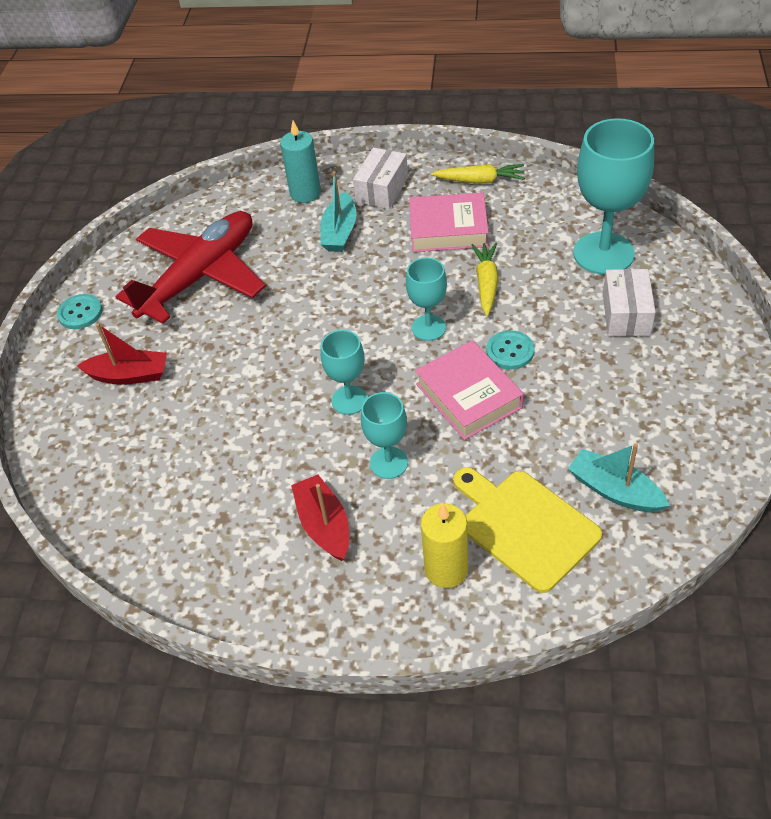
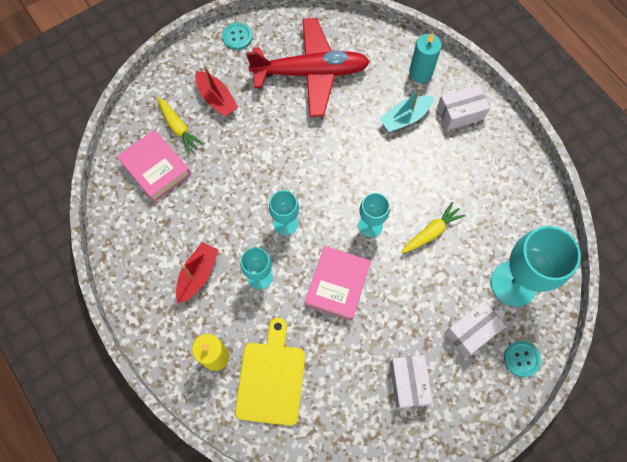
camera: 45 degrees right, 20 degrees up
(448, 229) = (458, 177): pink book -> pink book (156, 168)
(480, 181) = (517, 164): yellow carrot -> yellow carrot (178, 128)
(510, 351) = (388, 284): turquoise button -> turquoise button (521, 359)
(614, 490) = (330, 411): turquoise boat -> none
(640, 399) = (408, 383): none -> white box

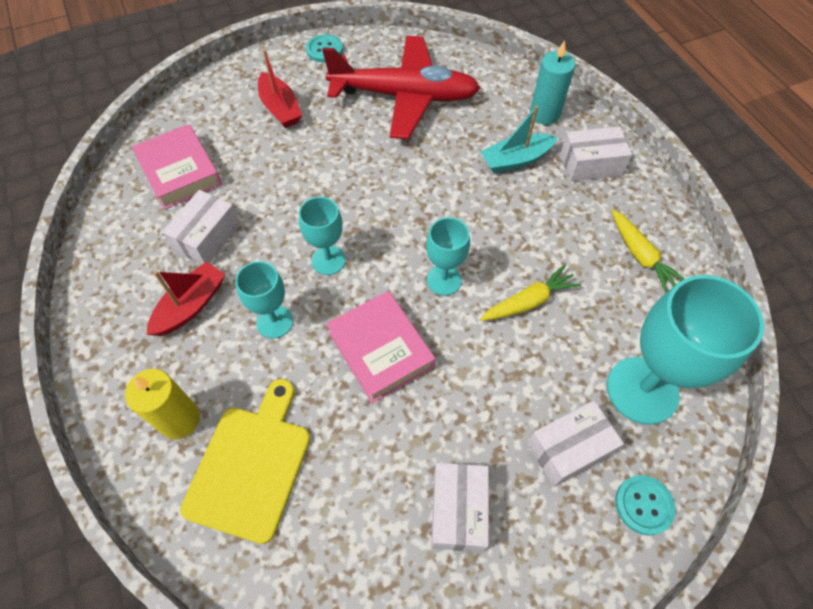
camera: 10 degrees right, 10 degrees down
(178, 128) = (223, 132): yellow carrot -> yellow carrot (640, 256)
(193, 219) = (207, 237): none -> white box
(337, 285) = (381, 350): pink book -> pink book turned 60 degrees counterclockwise

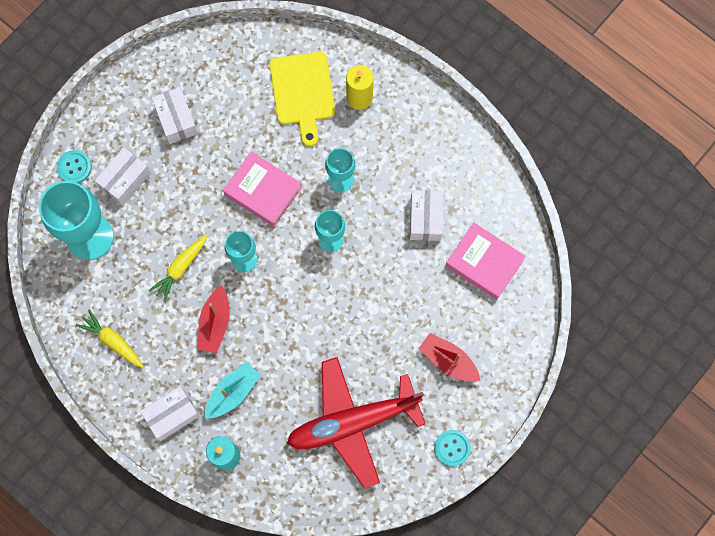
camera: 155 degrees right, 15 degrees up
(191, 306) = (401, 166): red boat -> red boat (215, 323)

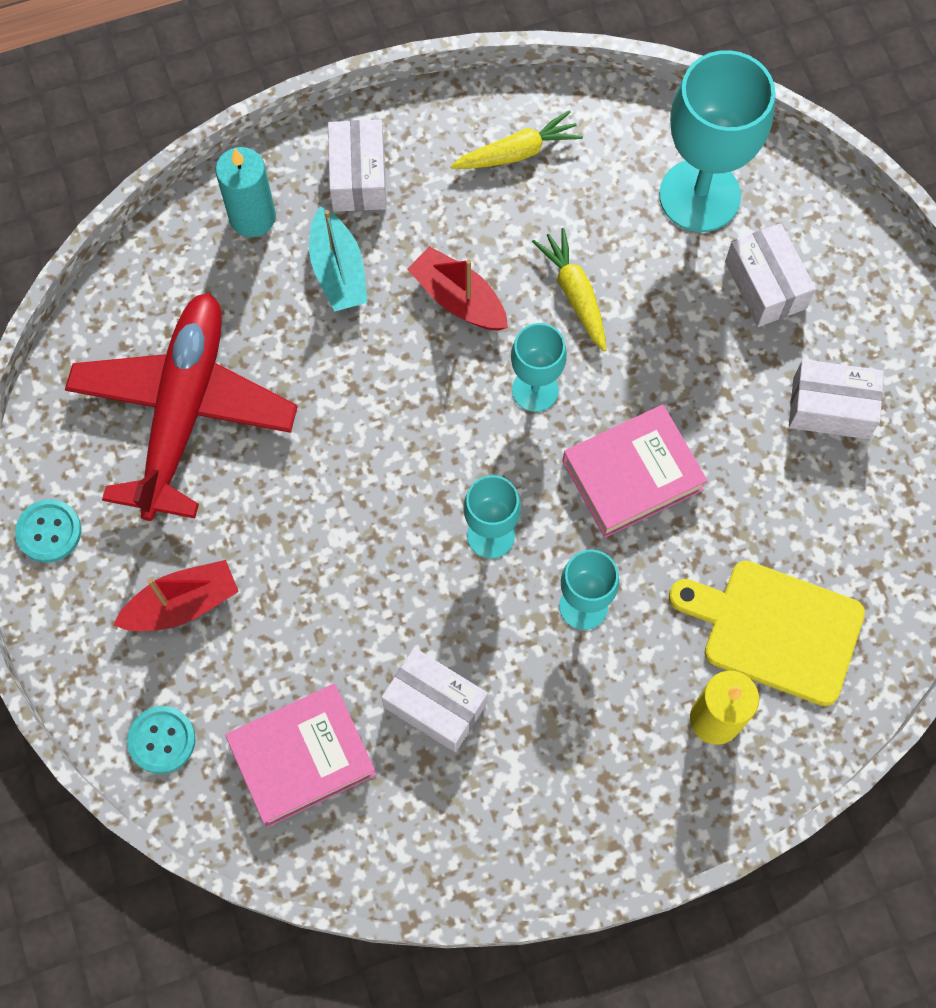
camera: 120 degrees right, 5 degrees down
(74, 167) = (827, 226): turquoise button -> turquoise button (162, 740)

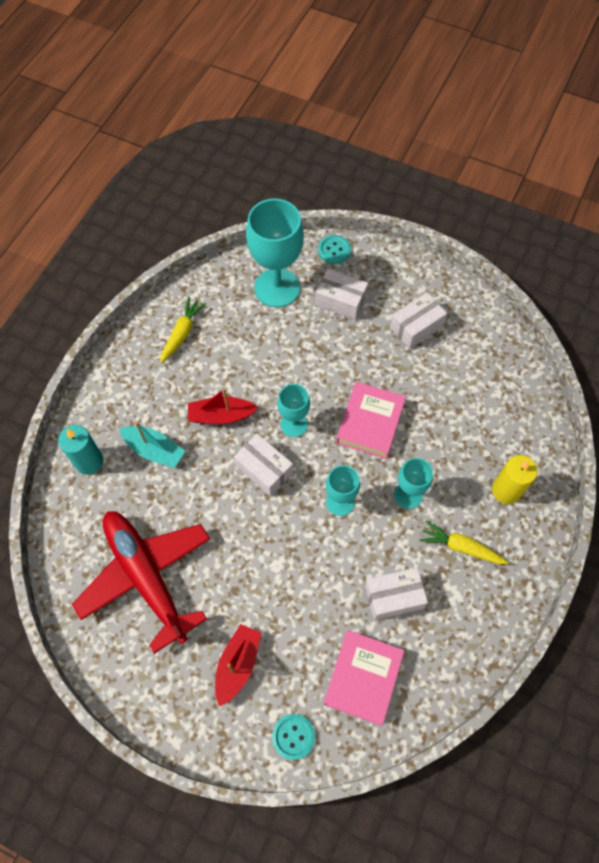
camera: 45 degrees left, 5 degrees down
(49, 531) = (138, 695): turquoise button -> turquoise button (334, 250)
(358, 177) = (121, 402): white box -> white box (264, 469)
(575, 294) = (268, 370): yellow carrot -> yellow carrot (461, 547)
(775, 630) = (489, 433): yellow cutting board -> none

